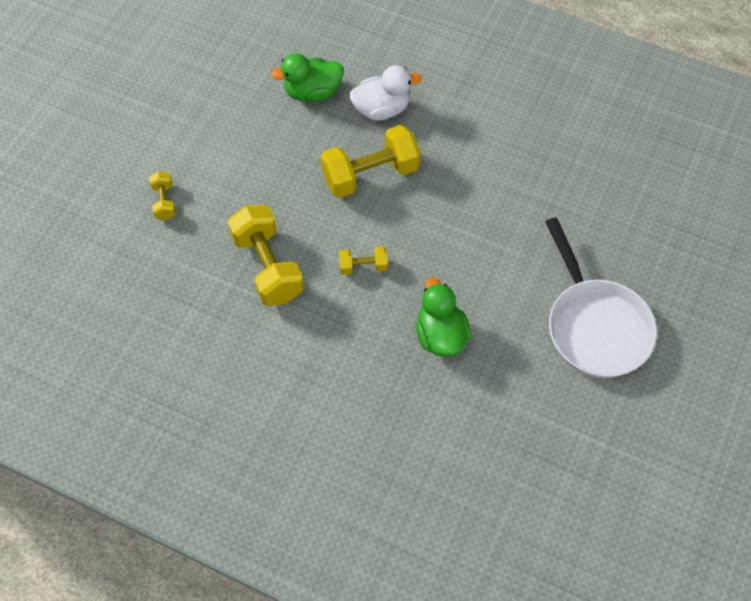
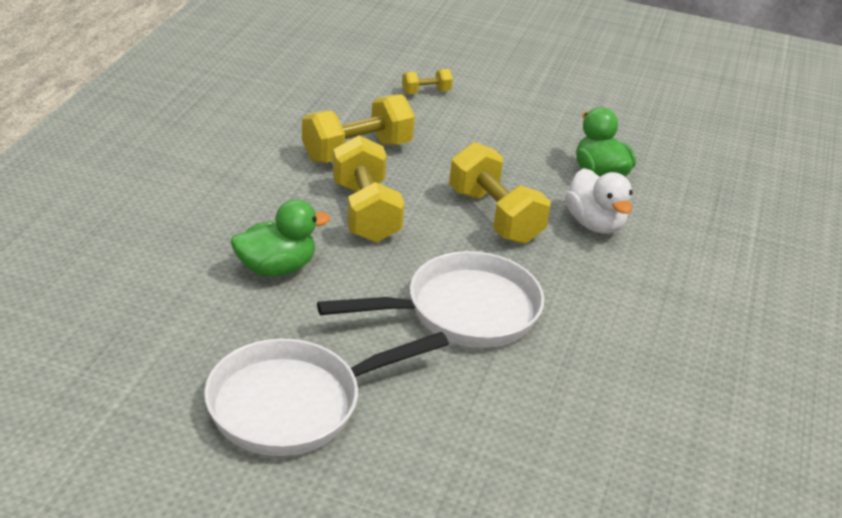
camera: 80 degrees right, 25 degrees down
(363, 266) = (366, 212): yellow dumbbell -> yellow dumbbell, size x2.04
(491, 212) = (463, 311): none -> white pan

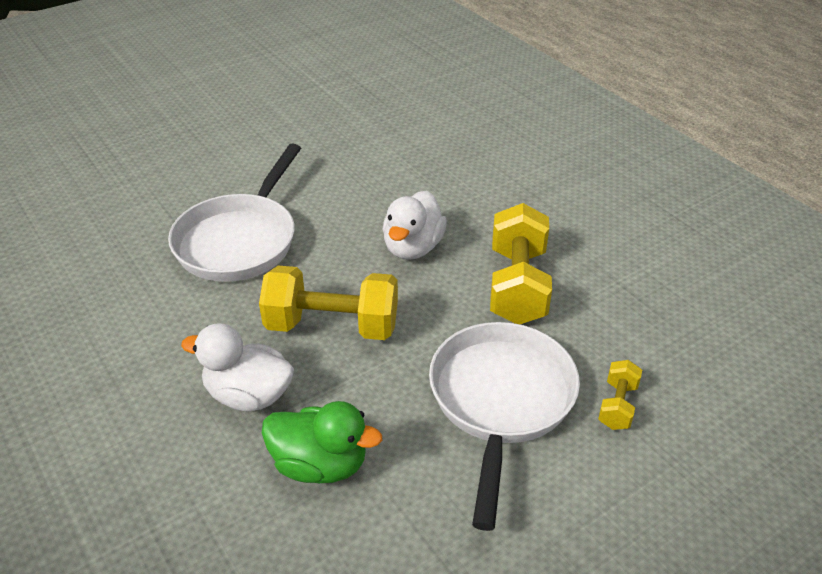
camera: 130 degrees right, 5 degrees up
(276, 268) = (383, 176): green duck -> none
(295, 404) = (248, 137): white pan -> white pan (500, 401)
(366, 212) = (413, 248): yellow dumbbell -> white duck

